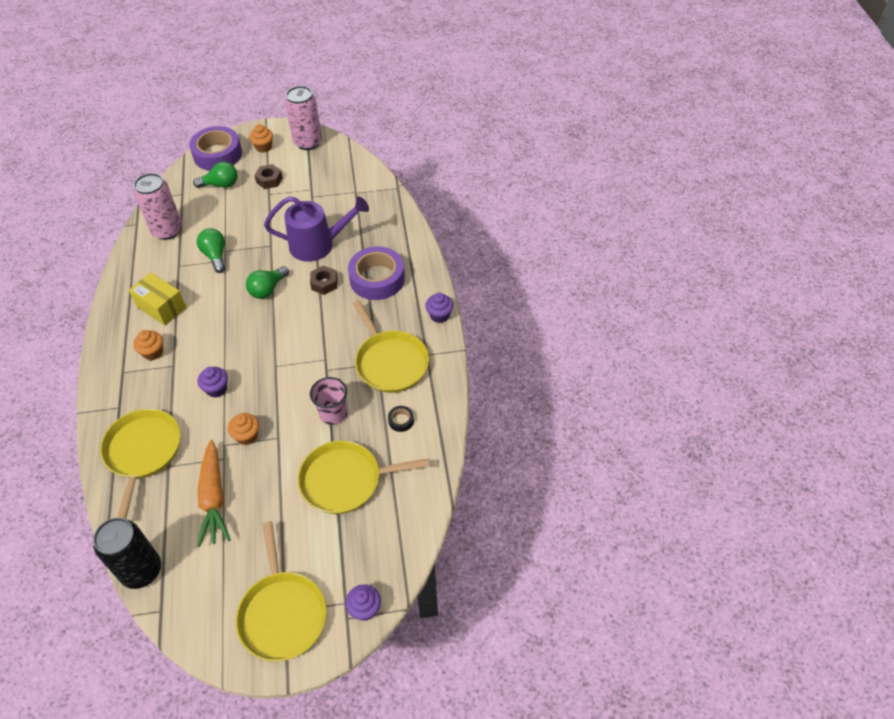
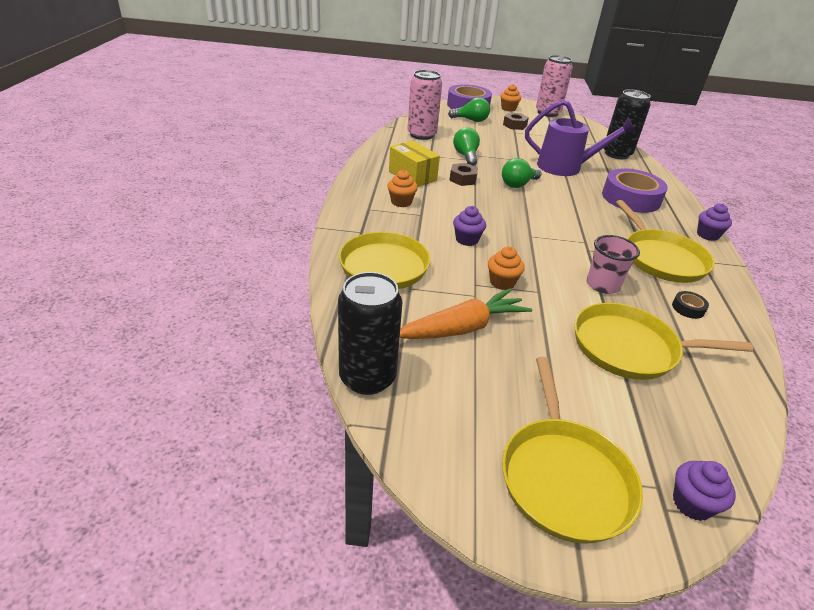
camera: 10 degrees right, 15 degrees down
(214, 498) = (463, 328): orange carrot -> orange carrot turned 120 degrees counterclockwise
(324, 283) = (576, 191): brown nut -> brown nut (463, 179)
(374, 204) = (616, 154): none -> black can

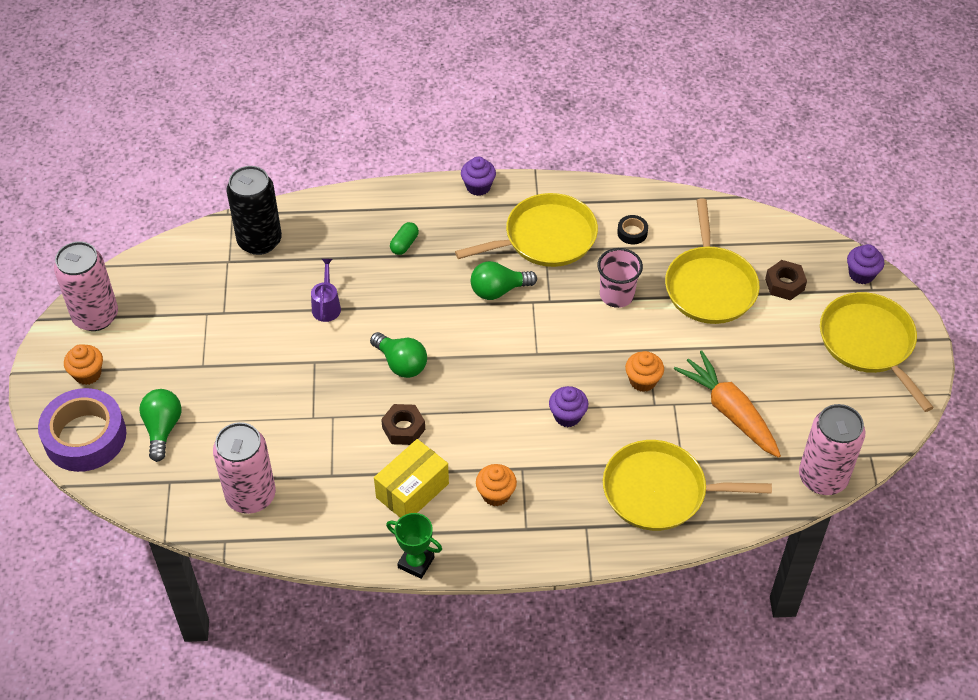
camera: 95 degrees left, 15 degrees up
(358, 171) = (416, 562): none -> green trophy
(367, 378) = (822, 478): black can -> pink can
(466, 156) = (321, 429): green light bulb -> green light bulb (498, 290)
(514, 125) = (170, 365): brown nut -> brown nut (784, 284)
(563, 477) = (869, 343): yellow pan -> yellow pan turned 105 degrees counterclockwise
(566, 167) = (326, 305): purple watering can -> purple watering can, size x0.47
(631, 198) = (404, 244): purple tape -> green capsule

